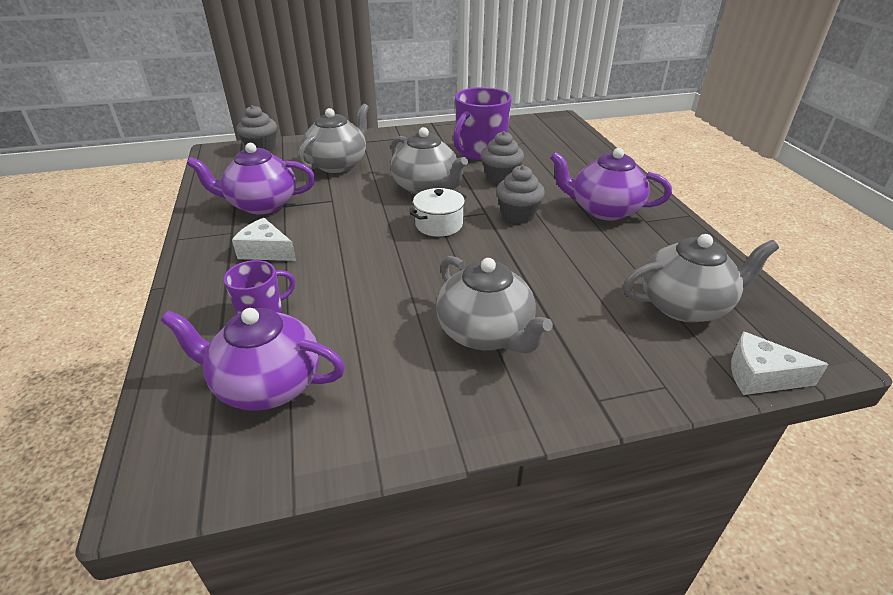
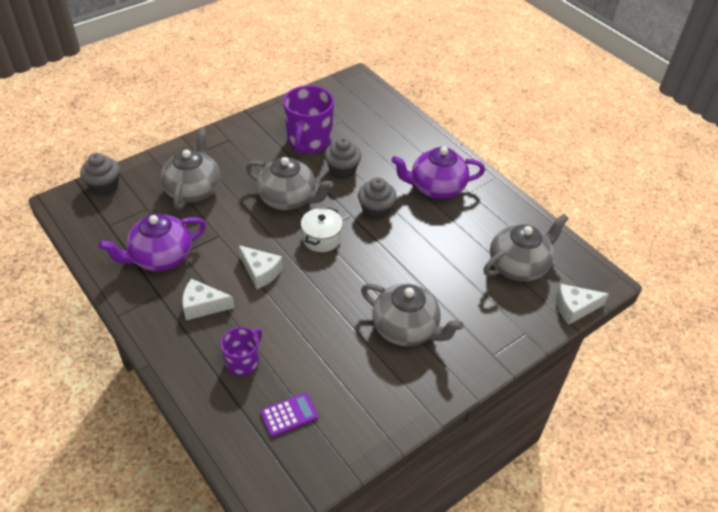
camera: 25 degrees left, 10 degrees up
(267, 384) = (289, 415): purple teapot -> purple calculator
(350, 237) = (260, 272): none -> white cheese

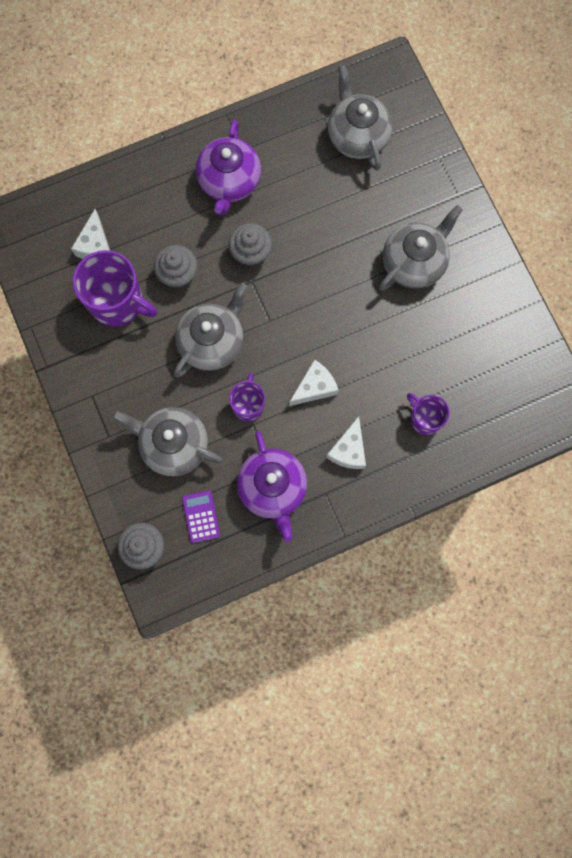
camera: 75 degrees left, 30 degrees up
(236, 230) = (248, 405): none -> purple mug
(289, 415) = (489, 386): purple calculator -> purple calculator (201, 516)
(321, 238) = (280, 317): white pot -> none
(574, 308) = (419, 105): white cheese -> white cheese (95, 245)

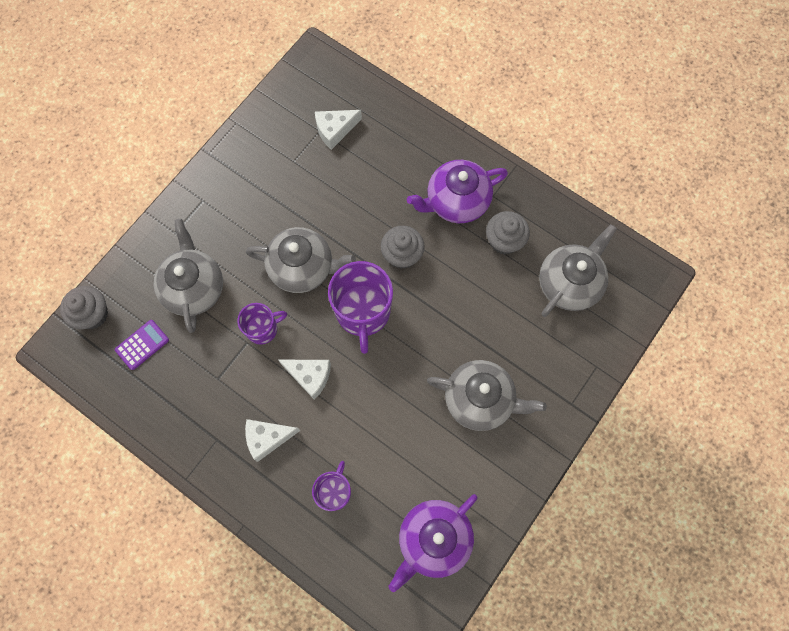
camera: 60 degrees right, 5 degrees down
(118, 302) = (295, 175): purple mug -> purple mug (363, 312)
(178, 275) = (347, 208): grey cupcake -> grey cupcake (504, 241)
(273, 488) = (197, 391): purple teapot -> purple teapot (433, 540)

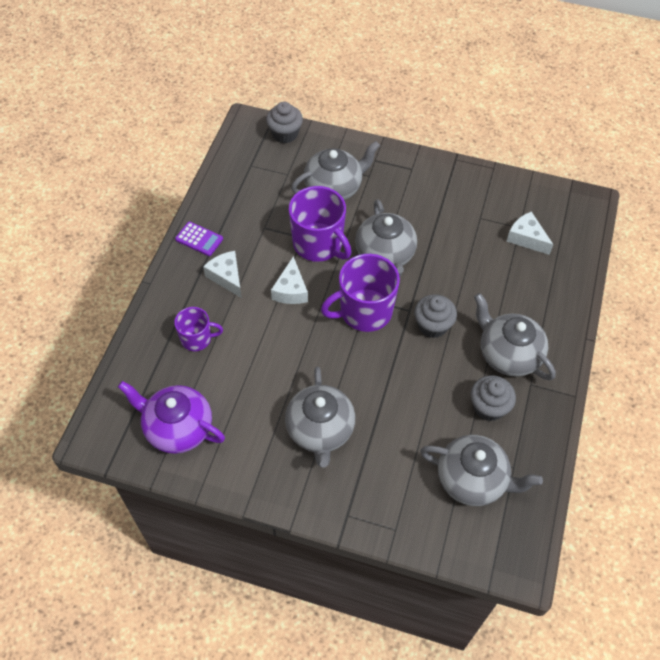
camera: 70 degrees right, 15 degrees down
(142, 345) = (273, 171): purple calculator -> purple calculator (199, 239)
(262, 329) = (318, 244): purple mug -> purple mug, size x1.75
(456, 201) = (508, 354): purple teapot -> grey teapot

